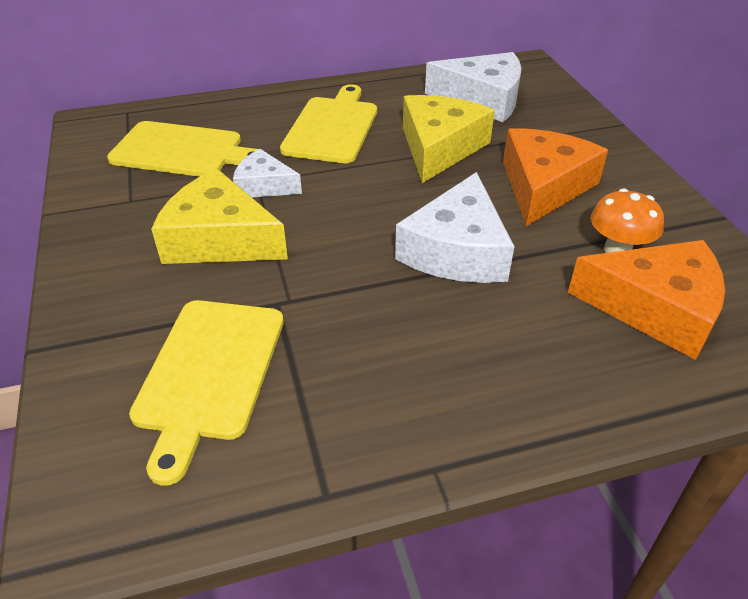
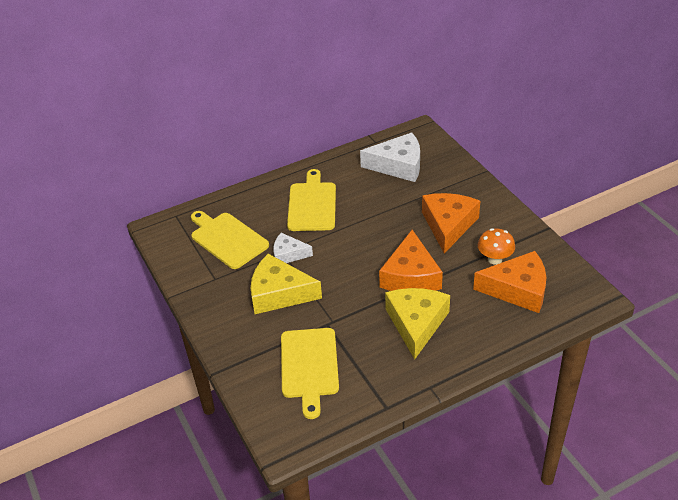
camera: 10 degrees left, 0 degrees up
(182, 151) = (227, 239): yellow cutting board -> yellow cutting board turned 135 degrees counterclockwise
(439, 148) = (382, 208): yellow cheese -> yellow cheese (416, 324)
(457, 250) = (410, 275): white cheese -> orange cheese

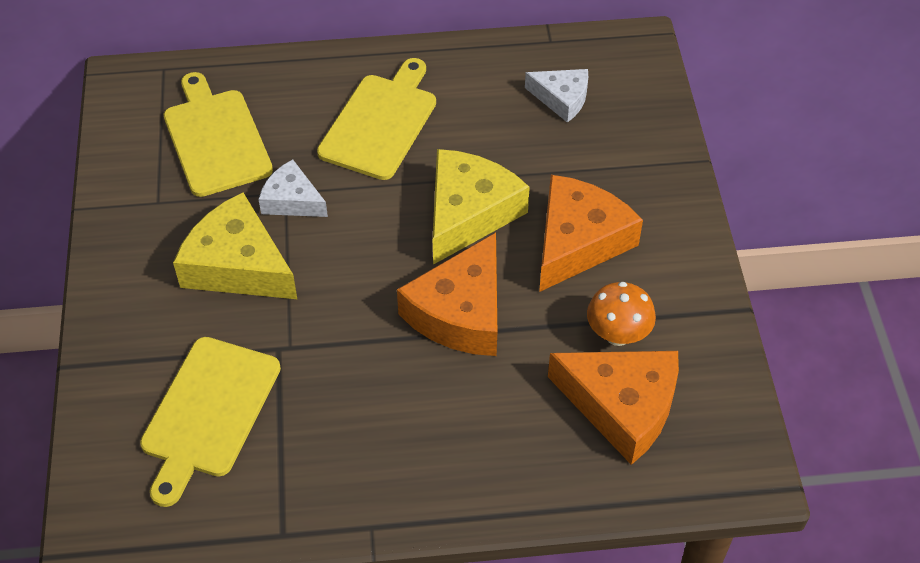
camera: 20 degrees right, 10 degrees up
(398, 165) = (562, 99): white cheese -> white cheese, size x0.58
(416, 324) = (417, 404): yellow cheese -> yellow cheese (468, 213)

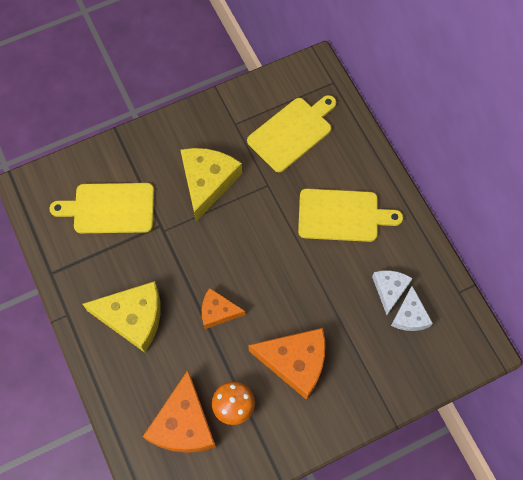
camera: 70 degrees right, 15 degrees up
(292, 200) = (263, 191): white cheese -> white cheese (389, 290)
(460, 312) = (218, 311): orange cheese -> orange cheese, size x0.58
(468, 213) = (292, 291): yellow cheese -> yellow cheese (133, 317)

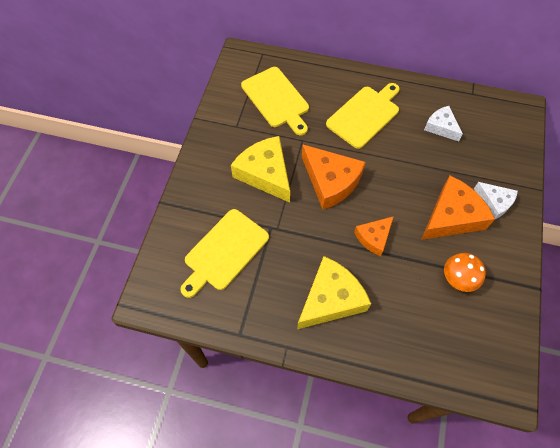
camera: 50 degrees left, 5 degrees down
(183, 423) = (446, 324): orange cheese -> orange cheese (330, 181)
(292, 132) = (276, 99): yellow cutting board -> yellow cutting board turned 150 degrees clockwise
(410, 315) = (468, 129): white cheese -> white cheese (494, 202)

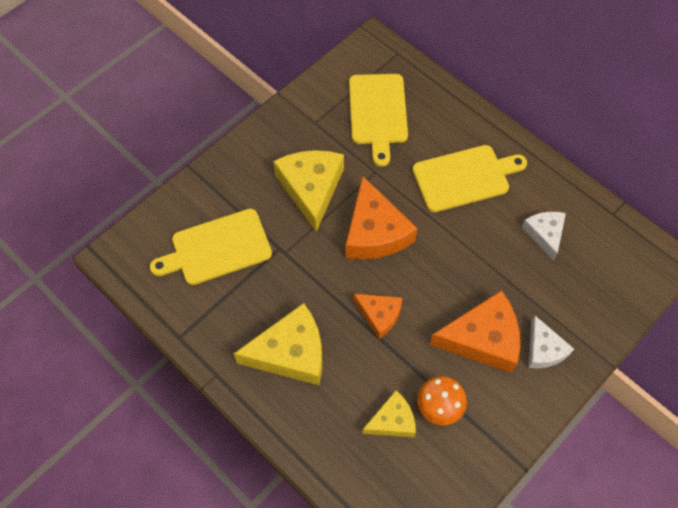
camera: 30 degrees right, 0 degrees up
(374, 237) = (379, 315): orange cheese -> orange cheese turned 135 degrees counterclockwise
(434, 307) = (392, 421): none -> yellow cheese

